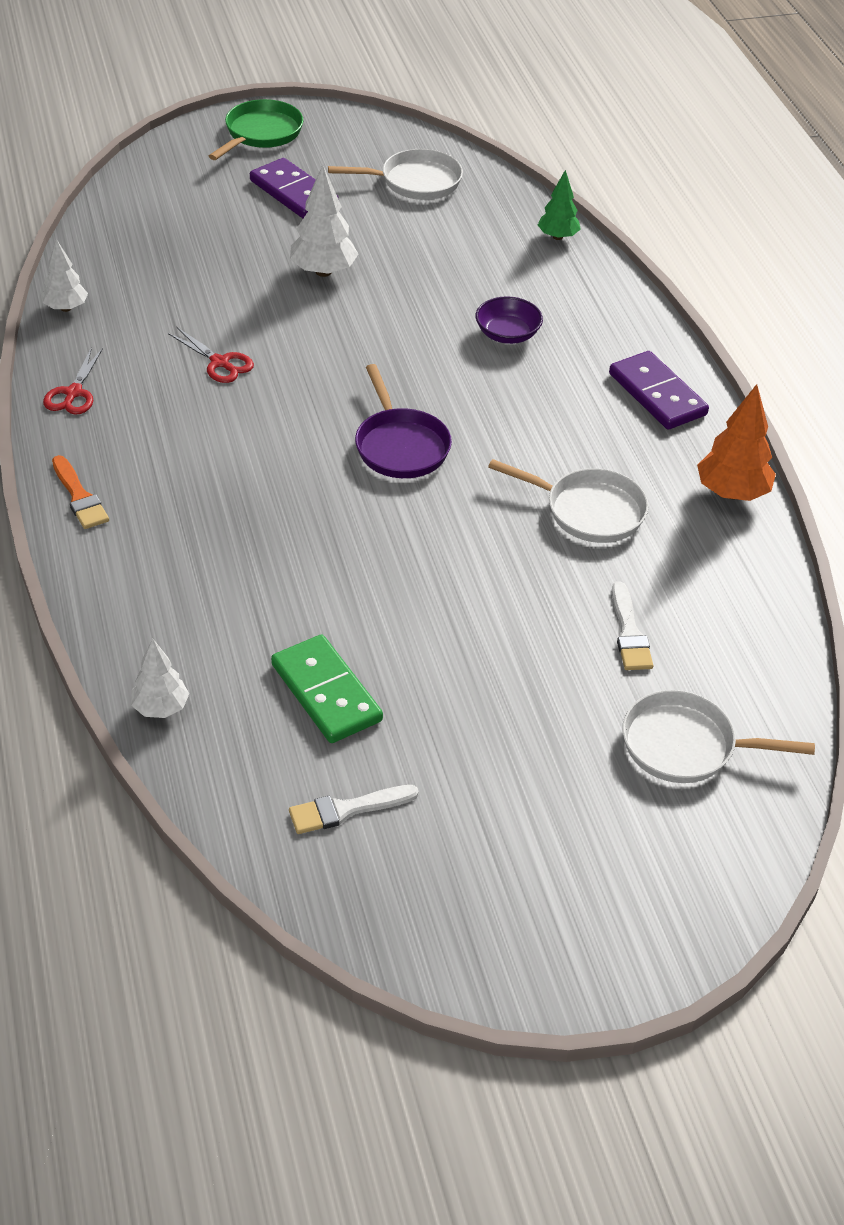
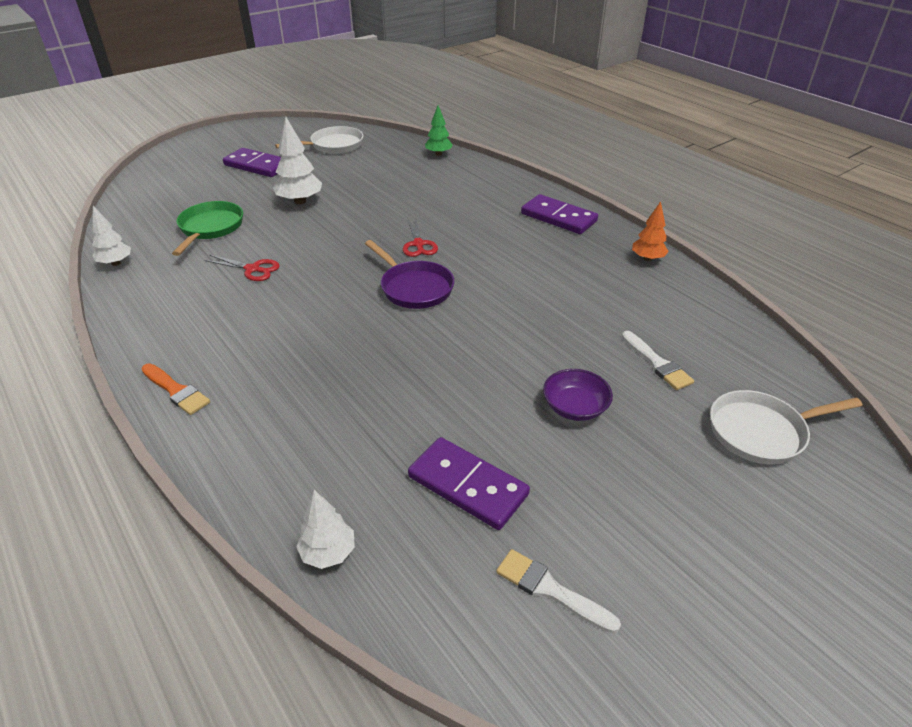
camera: 20 degrees left, 5 degrees down
(73, 393) = (142, 317): red scissors -> red scissors (418, 244)
(261, 133) = (220, 141): green pan -> green pan (210, 228)
(326, 693) = (467, 486): green domino -> purple domino
(346, 810) = (550, 590): white brush -> white brush turned 75 degrees clockwise
(507, 334) = (443, 208): purple bowl -> purple bowl (575, 407)
(589, 511) = (569, 293): white pan -> none
(731, 493) = (647, 259): orange tree -> orange tree, size x0.65

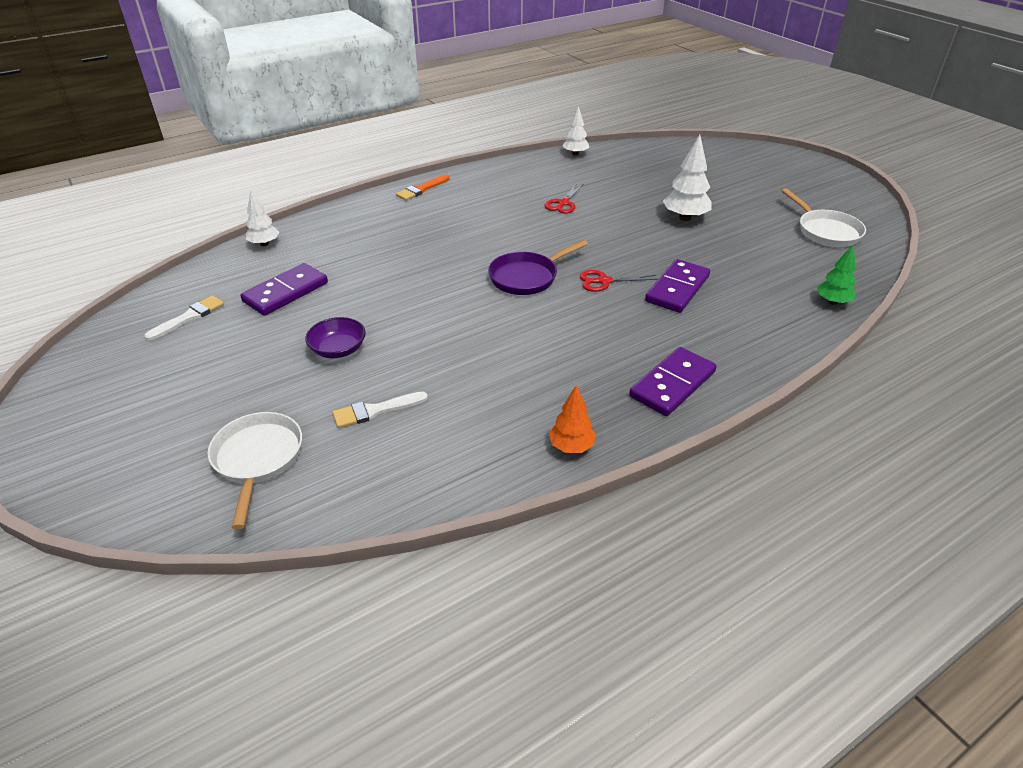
camera: 95 degrees right, 0 degrees up
(210, 228) = (629, 181): green pan -> none
(257, 165) = (757, 193): purple domino -> purple domino (677, 289)

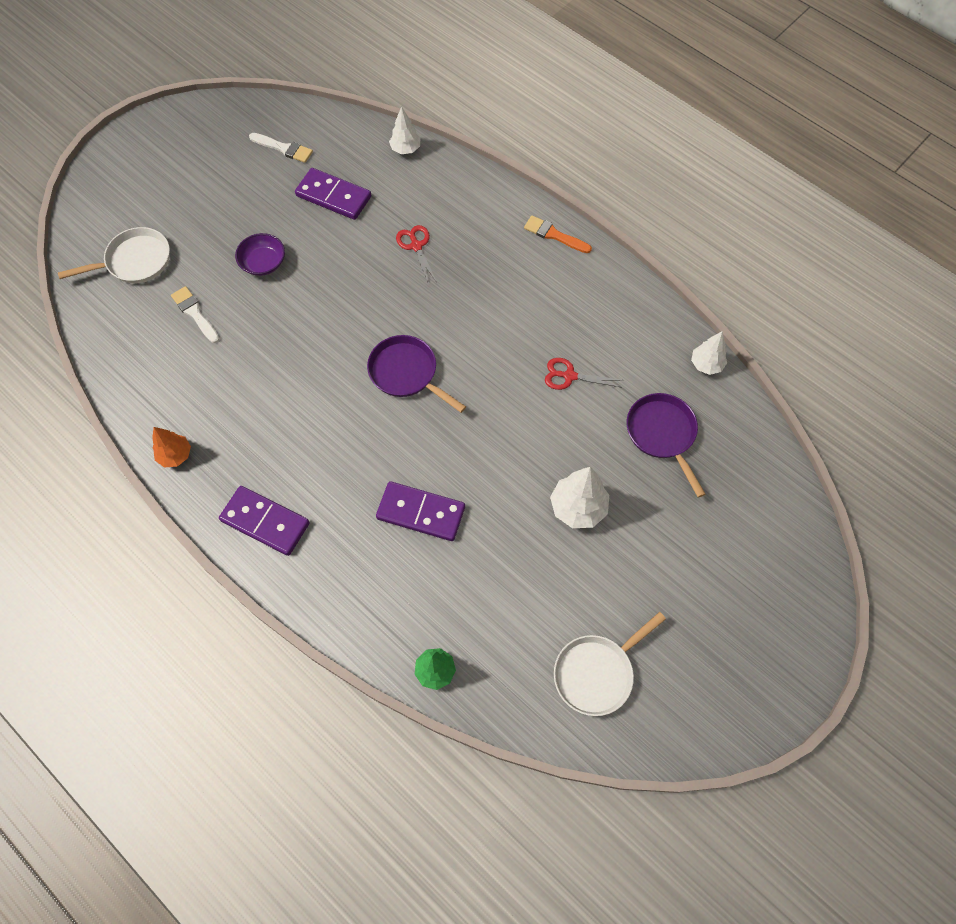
camera: 75 degrees right, 25 degrees up
(604, 281) = (417, 443): red scissors -> red scissors (416, 246)
(628, 177) = (662, 434): none -> purple pan

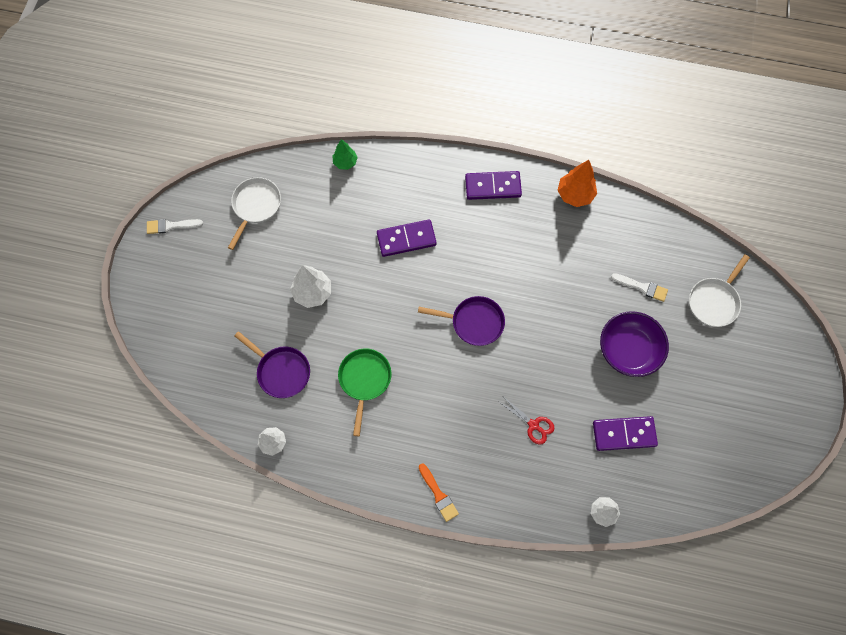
camera: 150 degrees right, 5 degrees up
(175, 455) = (575, 195): orange tree -> orange tree, size x1.54
(263, 263) = (629, 349): purple bowl -> purple bowl, size x1.69
(284, 148) = (695, 456): white brush -> white brush (171, 226)
(554, 235) = (438, 494): orange brush -> orange brush turned 60 degrees clockwise
(569, 376) = (364, 380): red scissors -> green pan

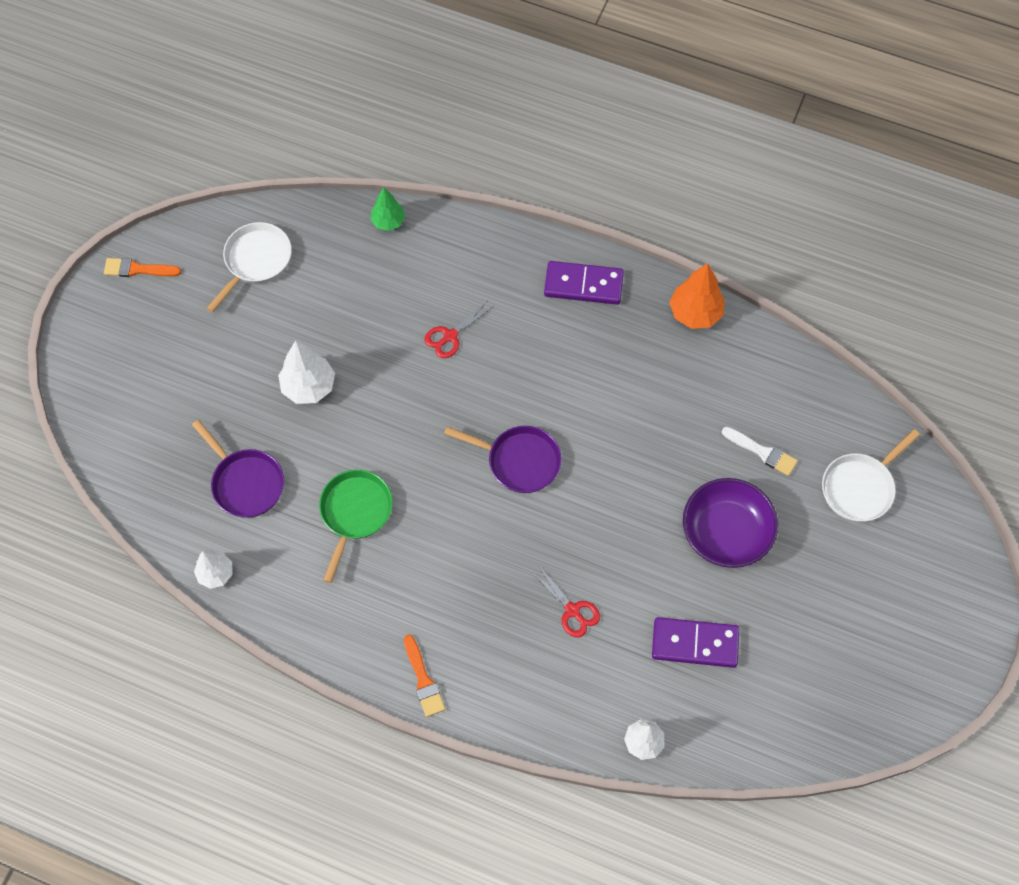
camera: 10 degrees right, 5 degrees down
(171, 226) = (138, 269): white brush -> orange brush
(406, 239) = (450, 336): purple domino -> red scissors

